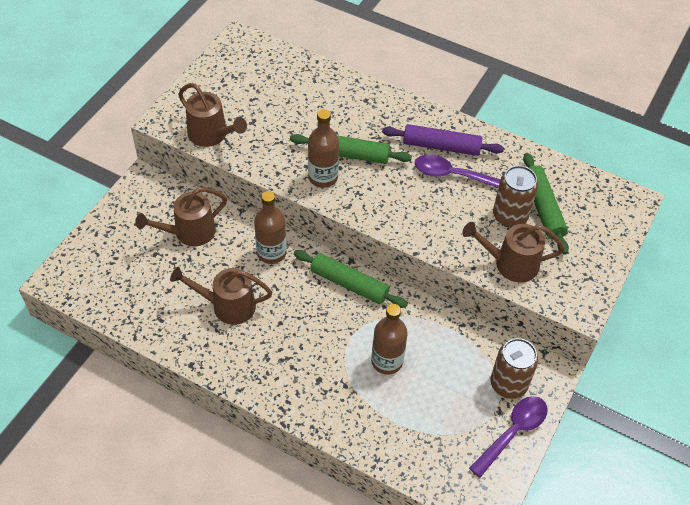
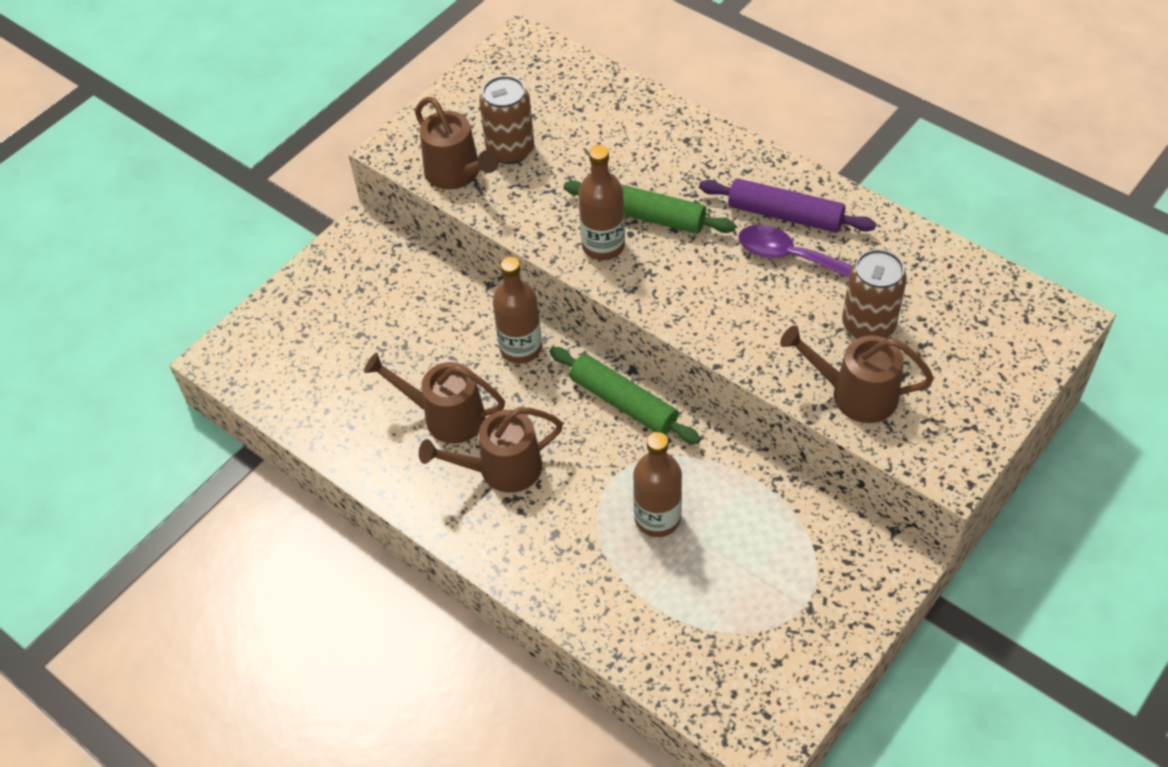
camera: 15 degrees right, 0 degrees up
(189, 233) = (411, 309): brown watering can -> brown watering can (501, 469)
(508, 384) = (831, 571): brown can -> brown can (510, 150)
(513, 432) = (824, 641): purple spoon -> none
(543, 208) = (921, 317): green rolling pin -> none

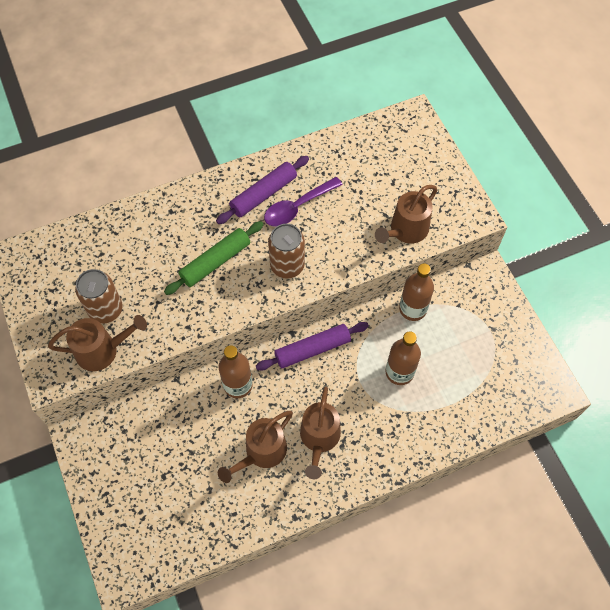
camera: 65 degrees left, 10 degrees up
(603, 246) = (221, 297): brown bottle -> brown bottle (412, 309)
(623, 403) = (312, 349): green rolling pin -> purple rolling pin
(868, 325) = (365, 199): brown can -> brown can (287, 265)

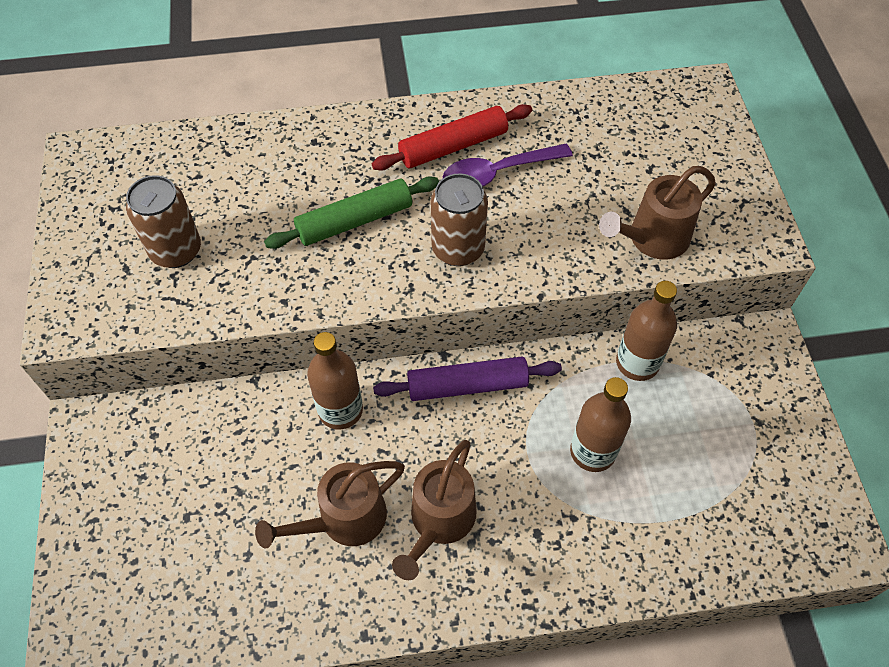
camera: 15 degrees right, 5 degrees down
(103, 350) = (151, 305): brown watering can -> none
(263, 194) = (453, 146): purple rolling pin -> red rolling pin

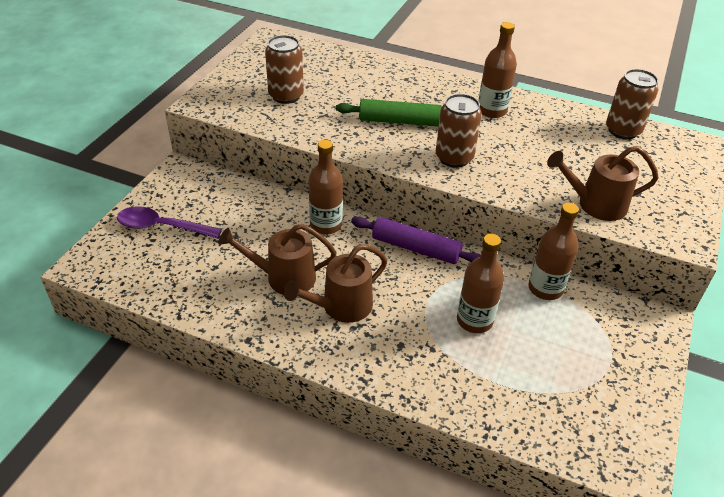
camera: 30 degrees right, 15 degrees down
(453, 146) = (492, 110): red rolling pin -> brown bottle
(497, 173) = (511, 133): purple spoon -> purple spoon (162, 227)
(615, 106) = (623, 130): none -> brown can

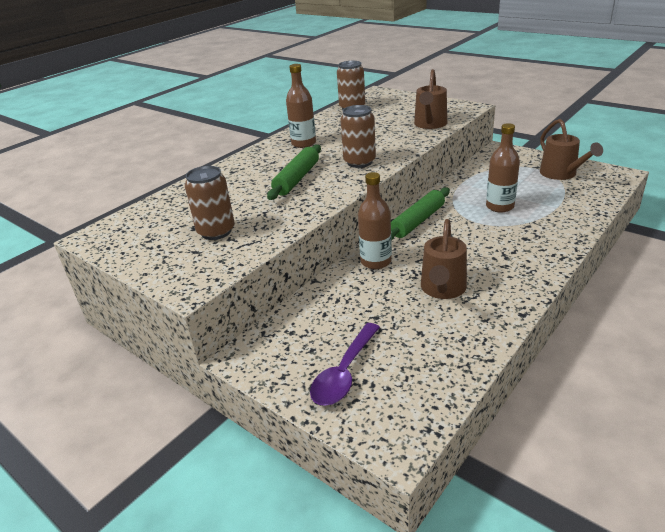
camera: 70 degrees left, 10 degrees down
(341, 307) = (483, 261): brown watering can -> brown watering can (561, 174)
(416, 248) = (418, 221): purple rolling pin -> green rolling pin
(545, 288) = (469, 178): brown bottle -> none

